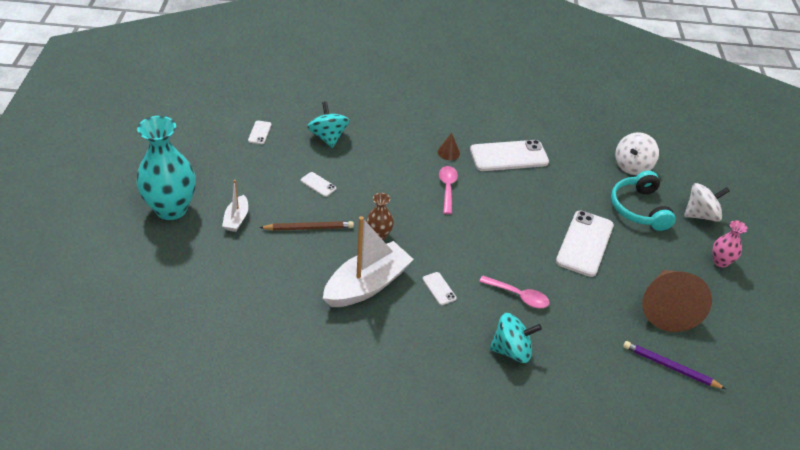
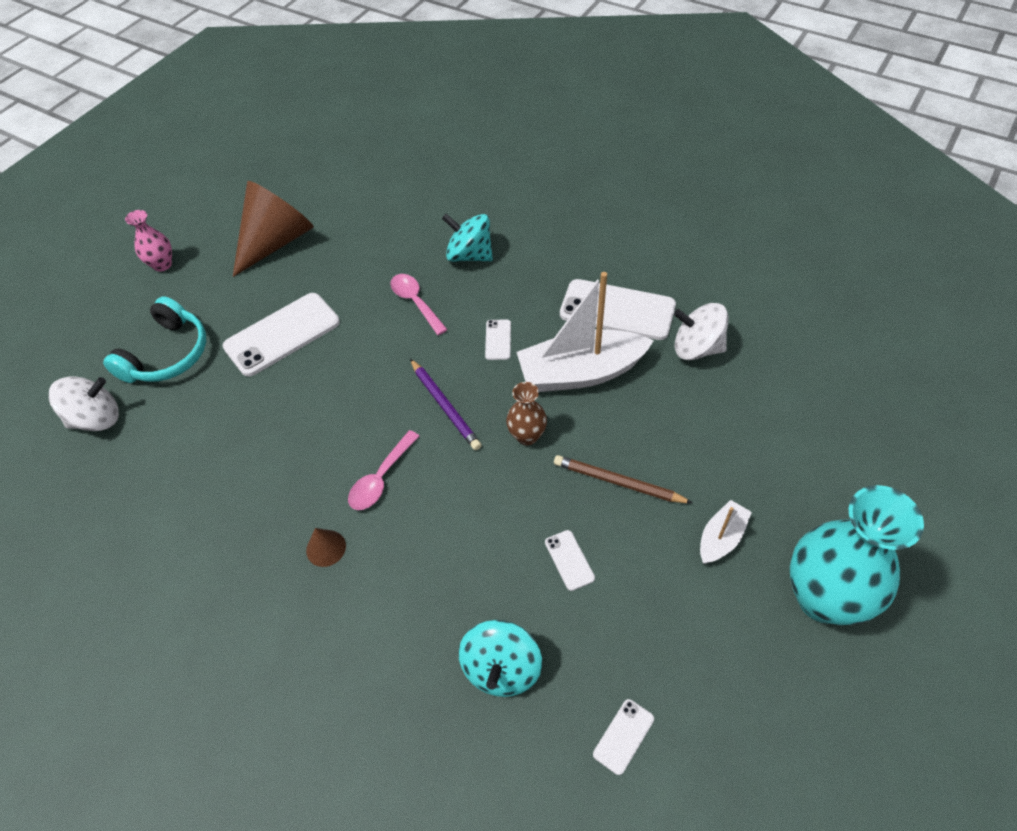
camera: 145 degrees left, 10 degrees up
(509, 156) = (243, 504): white phone -> white phone (617, 310)
(670, 367) = (334, 196): purple pencil -> purple pencil (445, 406)
(700, 215) = (108, 321): white spinning top -> white spinning top (697, 348)

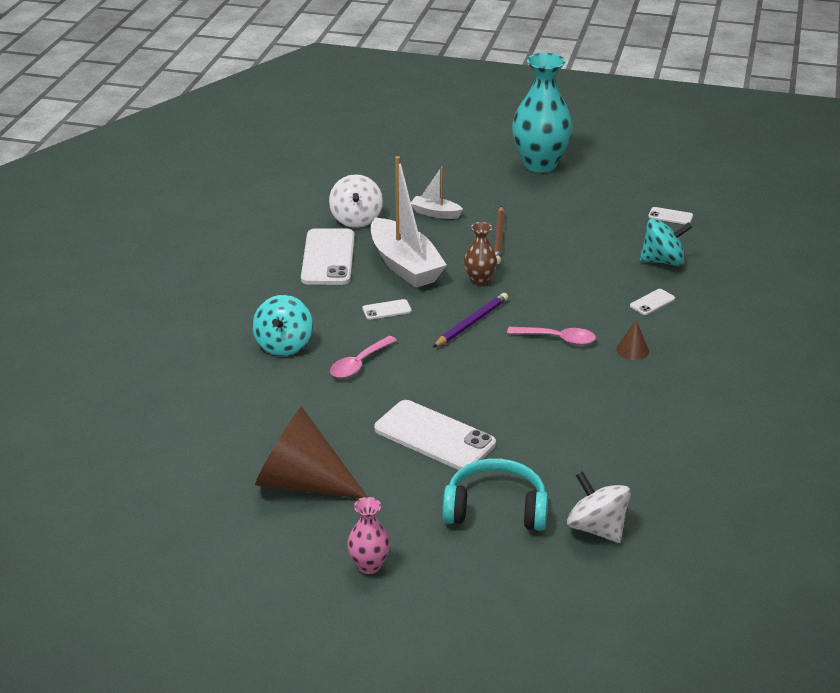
camera: 110 degrees left, 20 degrees down
(569, 560) = (572, 248): white phone -> white phone (652, 302)
(721, 538) = (520, 197): white boat -> white boat (435, 213)

